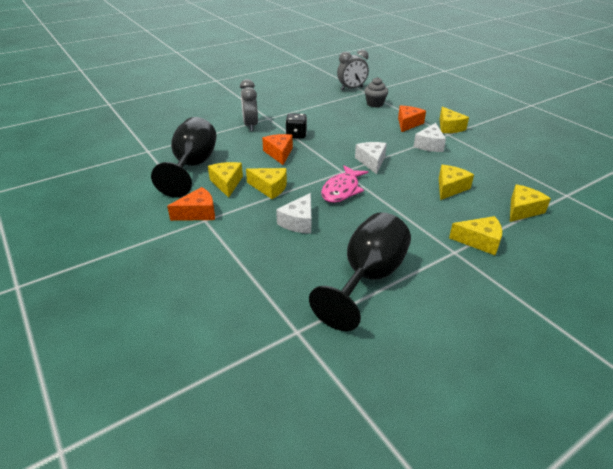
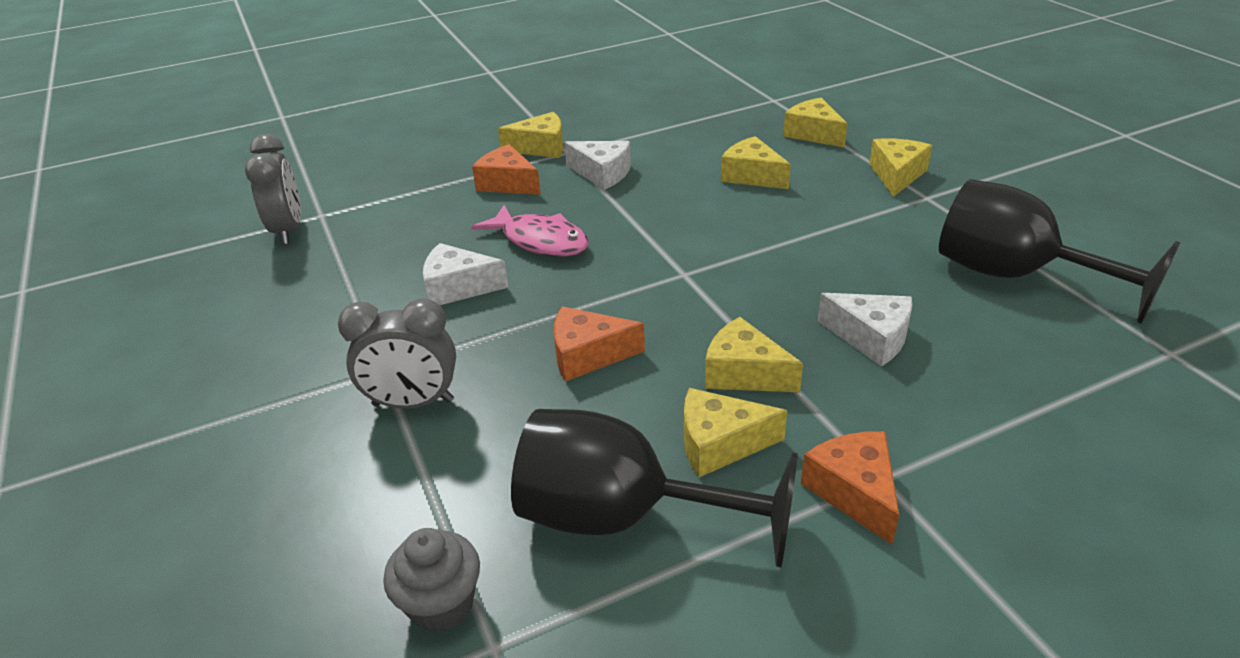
camera: 80 degrees left, 0 degrees up
(270, 188) = (744, 373): yellow cheese -> yellow cheese turned 90 degrees counterclockwise
(296, 135) = (502, 325): black dice -> none
(342, 190) = (755, 280): pink fish -> pink fish (540, 241)
(371, 162) = (652, 238): white cheese -> white cheese (458, 287)
(375, 104) = (394, 209): grey cupcake -> grey cupcake (441, 604)

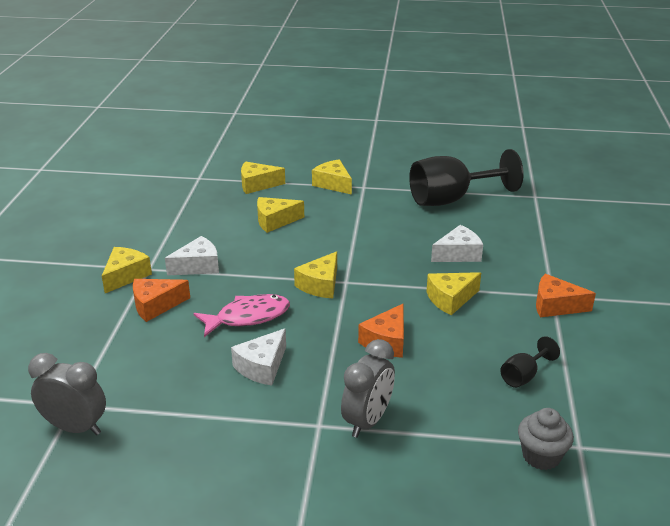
camera: 60 degrees left, 5 degrees down
(623, 517) = (523, 376): black goblet -> black goblet, size x0.45
(720, 444) = (496, 327): yellow cheese -> yellow cheese (320, 285)

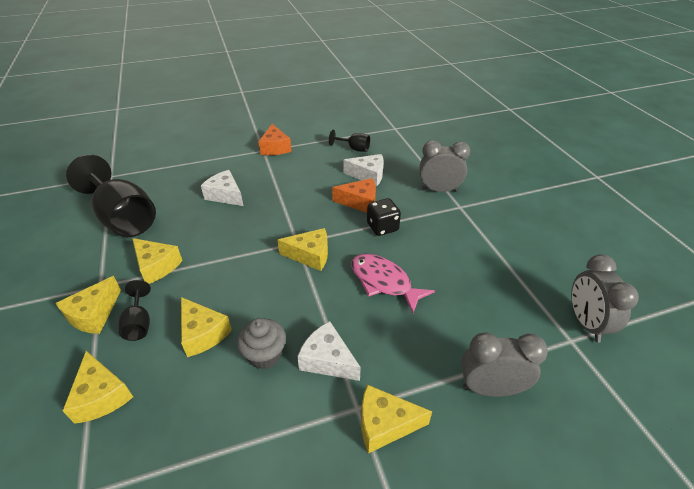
camera: 115 degrees left, 10 degrees up
(93, 332) = (490, 388): none -> grey clock
(155, 305) = (414, 359): orange cheese -> none
(262, 367) = (433, 250): white cheese -> white cheese (368, 175)
(308, 199) = (139, 323): none -> black goblet
(327, 343) = (382, 227): none -> black dice
(450, 299) = (291, 187): yellow cheese -> yellow cheese (157, 266)
(541, 456) = (411, 136): grey cupcake -> grey cupcake (265, 355)

